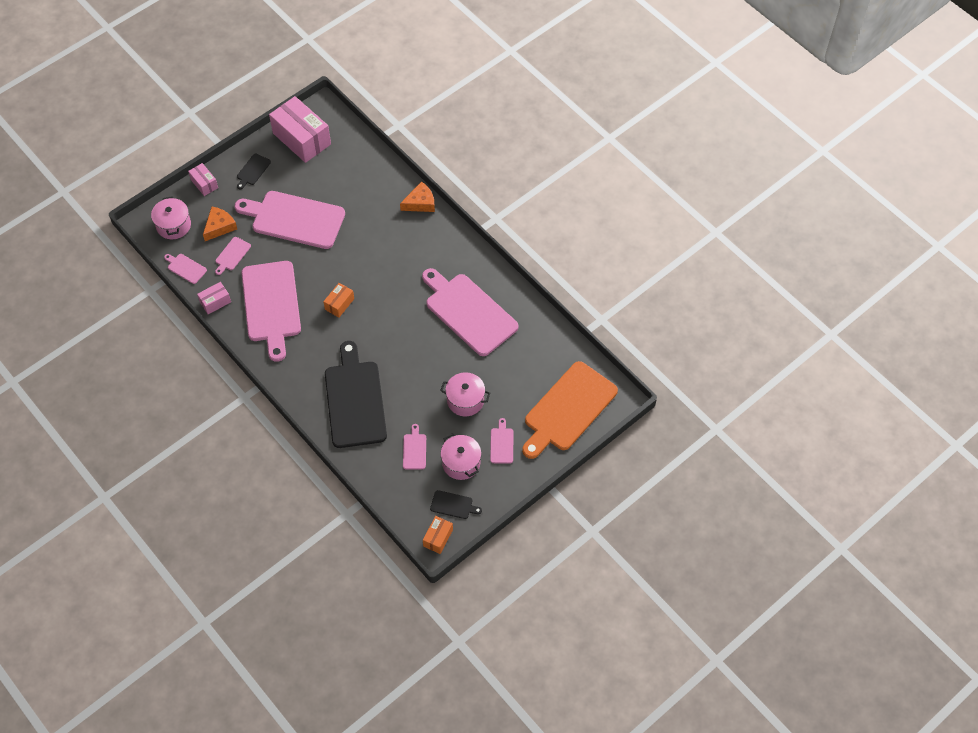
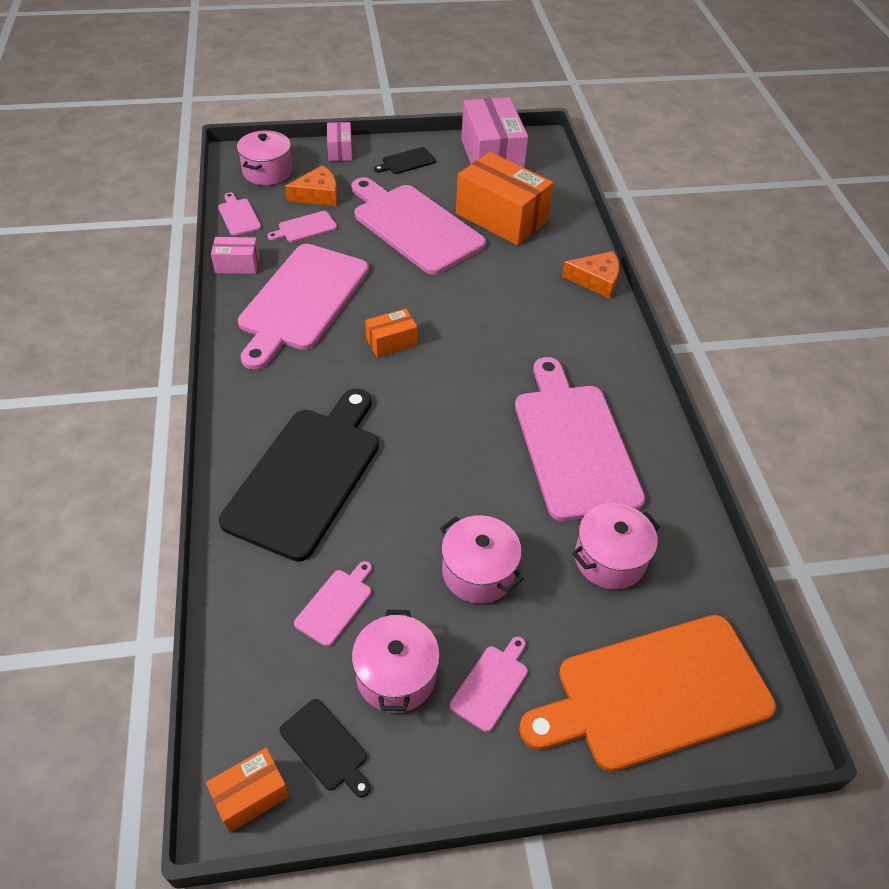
camera: 30 degrees right, 10 degrees down
(339, 185) = (501, 218): none -> orange box
(518, 361) = (609, 559): none -> pink pot

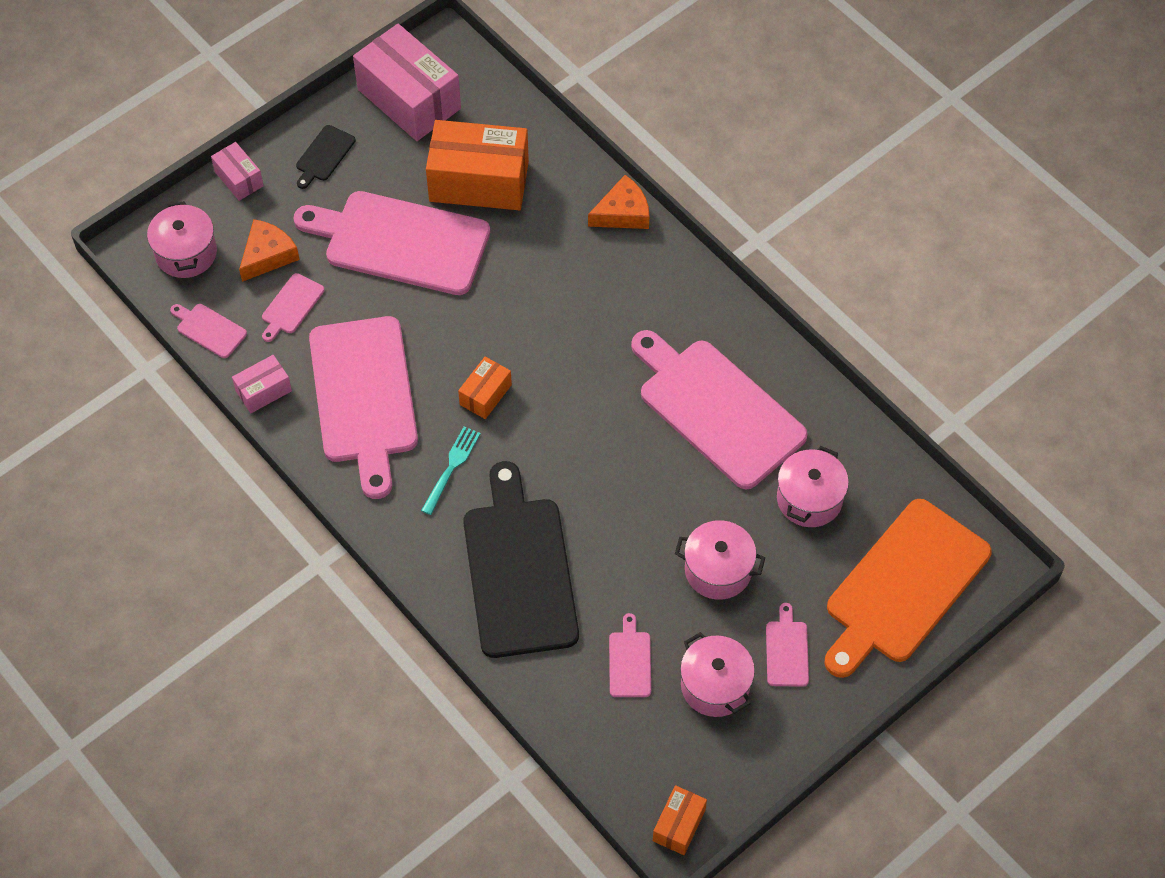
camera: 30 degrees left, 10 degrees up
(321, 376) = (451, 468): none -> turquoise fork
(326, 747) = (704, 764): black cutting board -> none

